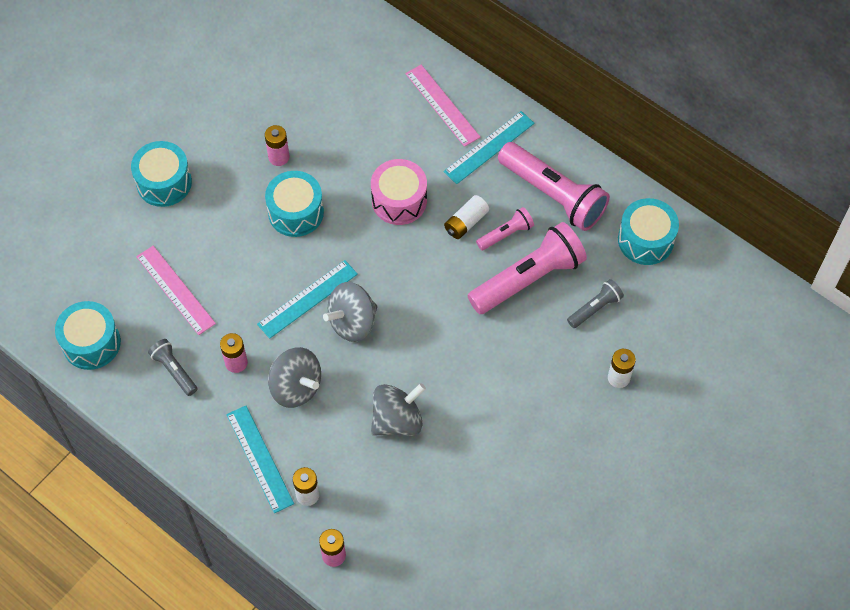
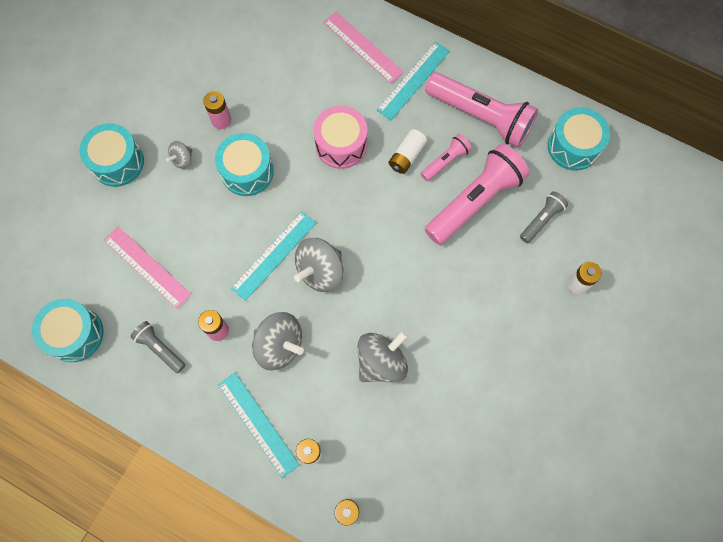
camera: 10 degrees left, 10 degrees up
(231, 190) = (182, 159): none -> grey spinning top

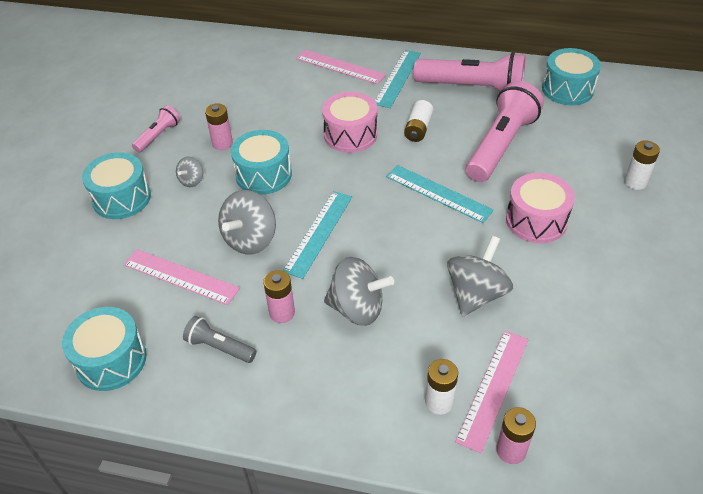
camera: 15 degrees left, 25 degrees down
(258, 424) = (364, 390): turquoise ruler -> turquoise ruler (438, 193)
(320, 271) = (374, 234): grey spinning top -> grey spinning top (250, 240)
(357, 454) = (493, 388): none -> pink ruler
(445, 161) = (457, 124): pink flashlight -> pink flashlight (158, 136)
(466, 300) = (536, 221): none -> pink drum
(541, 220) = (571, 144): grey flashlight -> none

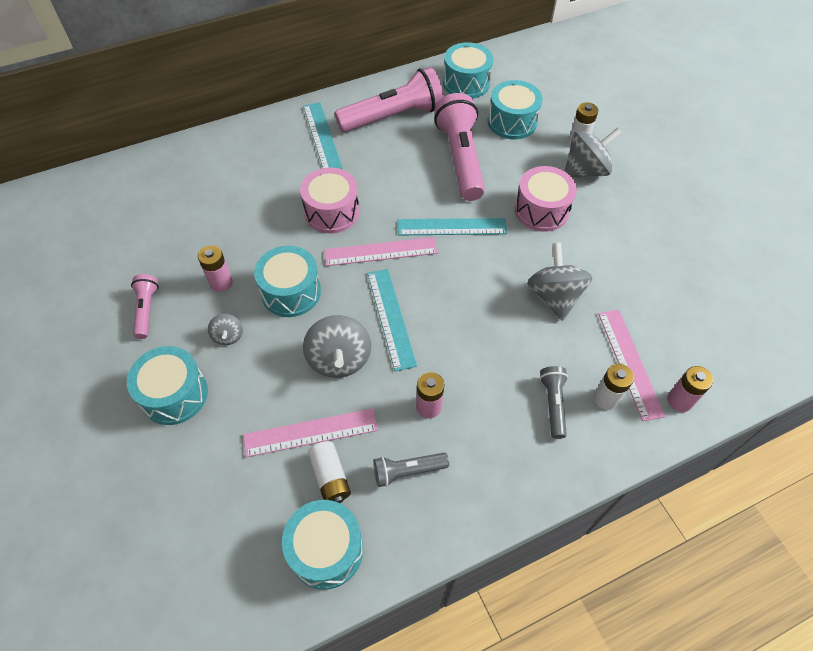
camera: 40 degrees left, 10 degrees up
(340, 67) = (259, 149): pink ruler -> pink ruler (380, 252)
(357, 308) = (482, 364): grey spinning top -> grey spinning top (585, 170)
(386, 376) = (553, 404): none -> grey flashlight
(418, 129) = (383, 177): white battery -> white battery (330, 477)
(581, 138) = (512, 122): none -> turquoise drum

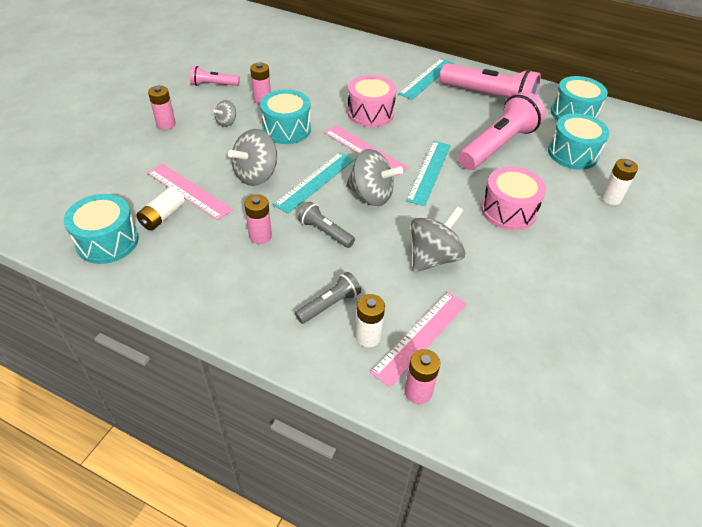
camera: 50 degrees right, 10 degrees down
(146, 310) = (213, 85): pink flashlight -> pink flashlight turned 135 degrees counterclockwise
(174, 394) = (166, 124): turquoise drum -> pink battery
(407, 471) = (198, 251): grey flashlight -> grey flashlight (325, 232)
(452, 227) = (429, 172): turquoise ruler -> turquoise ruler turned 60 degrees clockwise
(585, 170) = (586, 217): grey spinning top -> grey spinning top (371, 195)

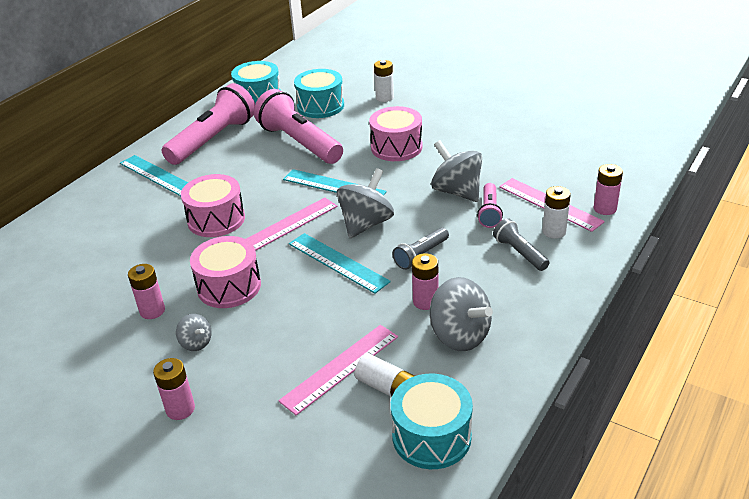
camera: 80 degrees left, 10 degrees down
(213, 85) = (90, 364): pink flashlight -> pink flashlight (489, 212)
(256, 175) = (318, 309): grey spinning top -> grey spinning top (459, 335)
(286, 129) = (229, 286): turquoise drum -> pink drum

